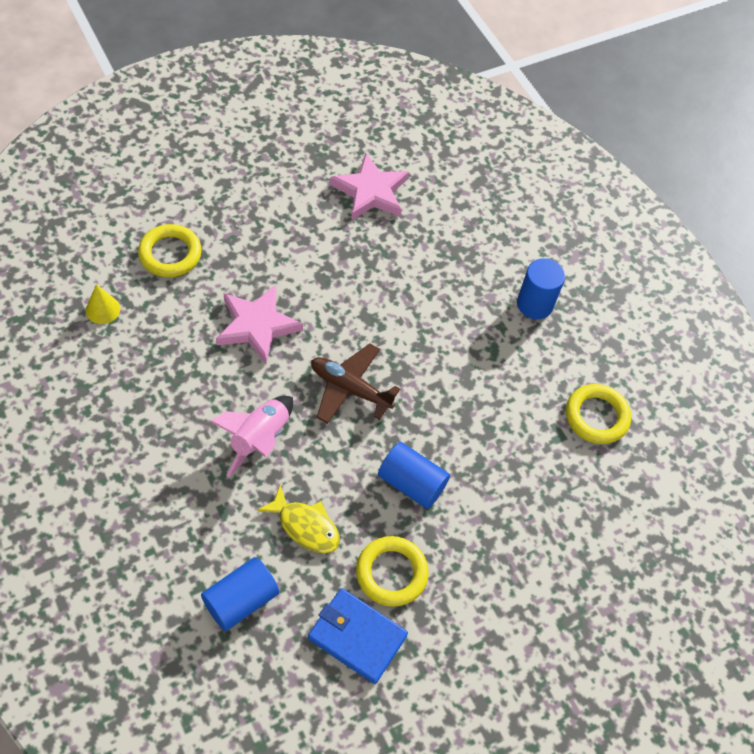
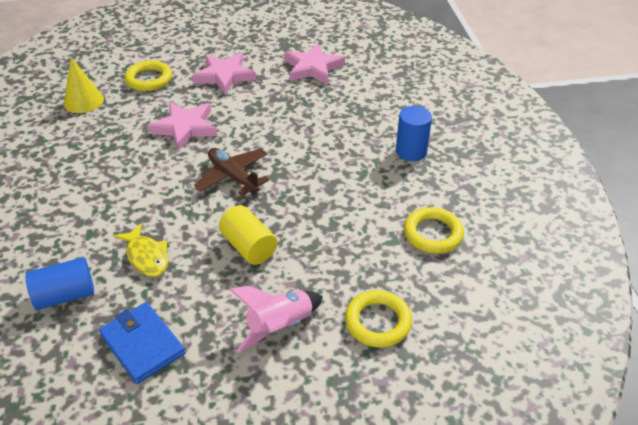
camera: 25 degrees right, 15 degrees down
(103, 309) = (83, 101): yellow cone -> yellow cone, size x1.53
(259, 439) = (145, 194): pink rocket -> pink rocket (280, 326)
(265, 227) = (224, 75): none -> pink star
(391, 573) = (198, 305): yellow ring -> yellow ring (378, 322)
(411, 483) = (249, 247): blue cylinder -> yellow cylinder

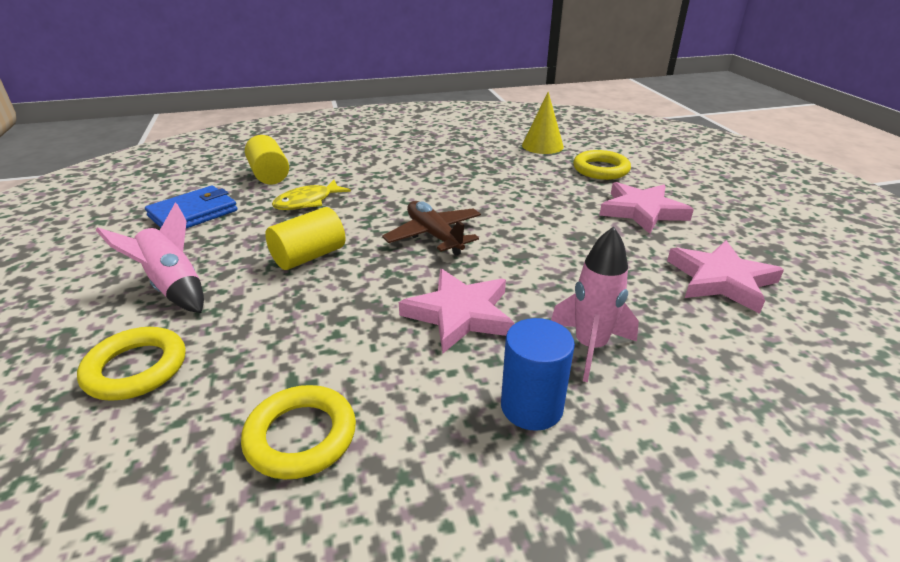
camera: 85 degrees right, 10 degrees down
(65, 295) = (269, 175): blue cylinder -> yellow cylinder
(185, 127) = (519, 198): pink star -> pink star (460, 314)
(233, 176) = (434, 236): brown plane -> brown plane turned 75 degrees counterclockwise
(367, 125) = (590, 347): none -> pink rocket

